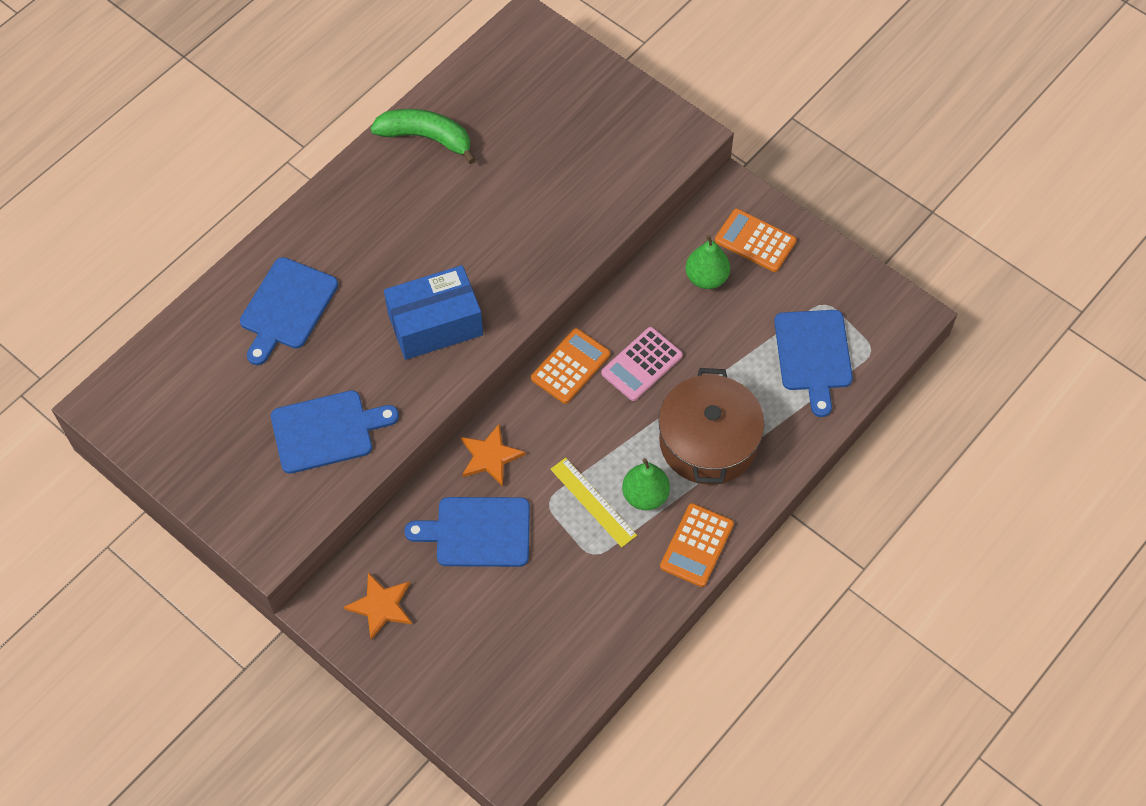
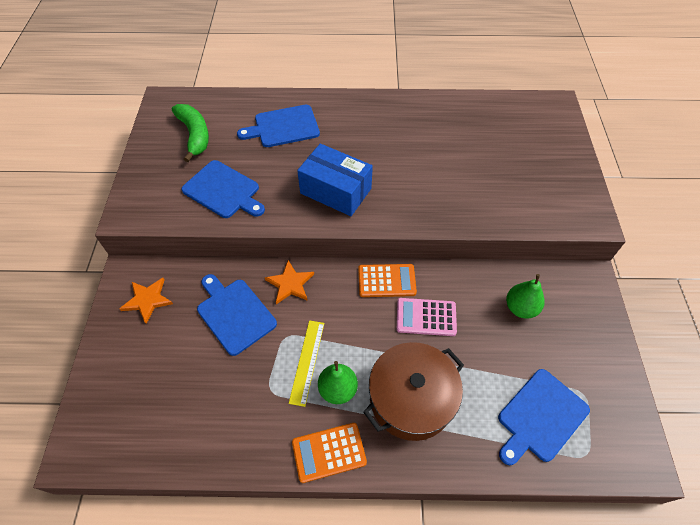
camera: 50 degrees right, 5 degrees down
(426, 137) = (442, 112): green banana -> green banana (195, 135)
(755, 241) = (576, 316): orange calculator -> none

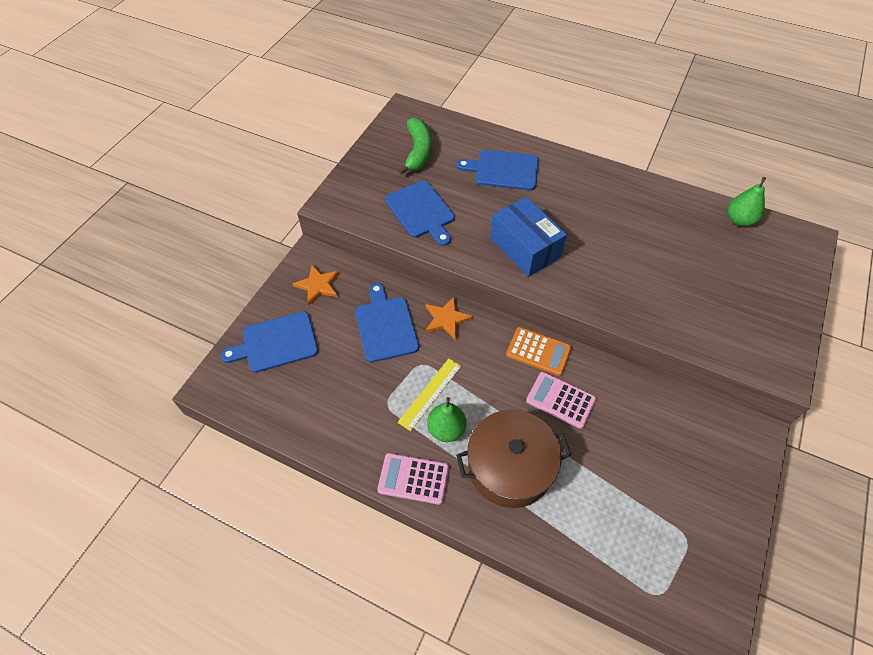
camera: 25 degrees right, 0 degrees up
(329, 452) = (413, 479): orange calculator -> pink calculator
(520, 308) = (662, 430): green pear -> green pear (739, 220)
(540, 417) = (629, 539): blue cutting board -> blue cutting board (276, 343)

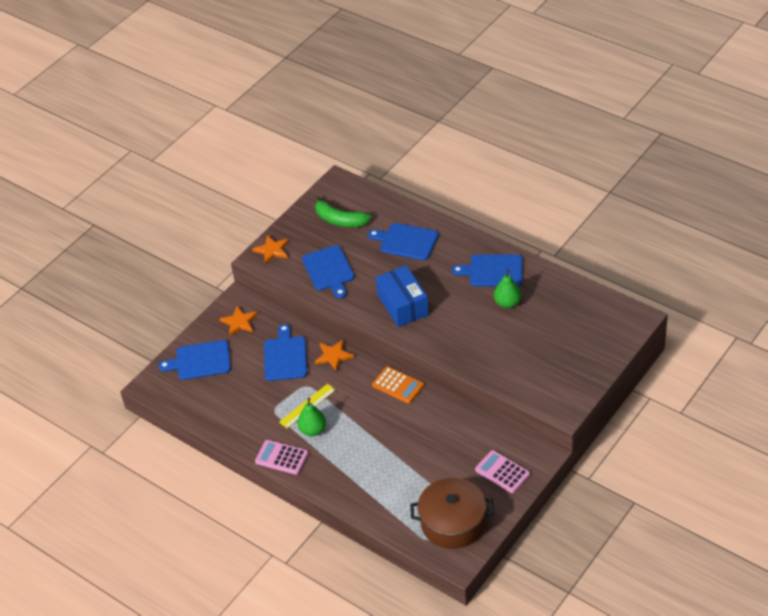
camera: 15 degrees right, 10 degrees down
(346, 193) = (272, 250): none -> orange star
(418, 152) = (339, 220): green banana -> green banana turned 105 degrees clockwise
(510, 466) = (352, 457): brown pot -> brown pot (453, 522)
(560, 400) = (403, 419): pink calculator -> pink calculator (502, 472)
(616, 196) = (493, 271): none -> blue cutting board
(739, 220) = (587, 298): green pear -> green pear (507, 303)

